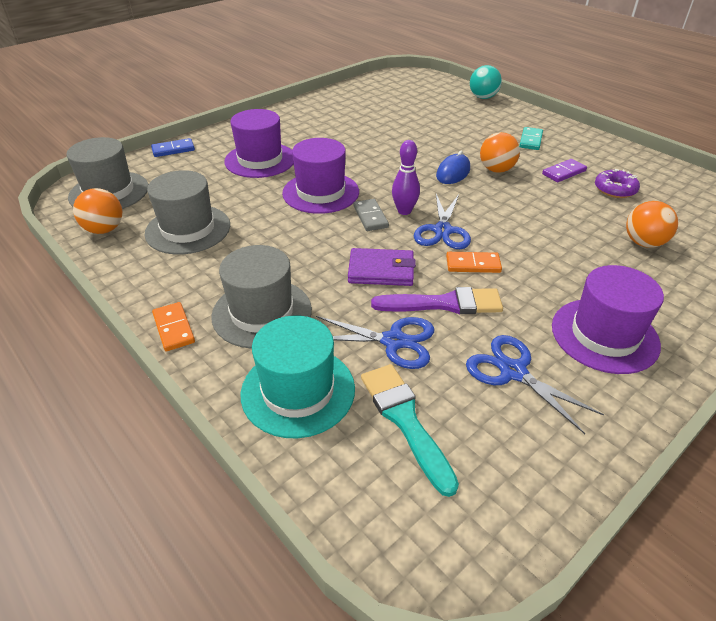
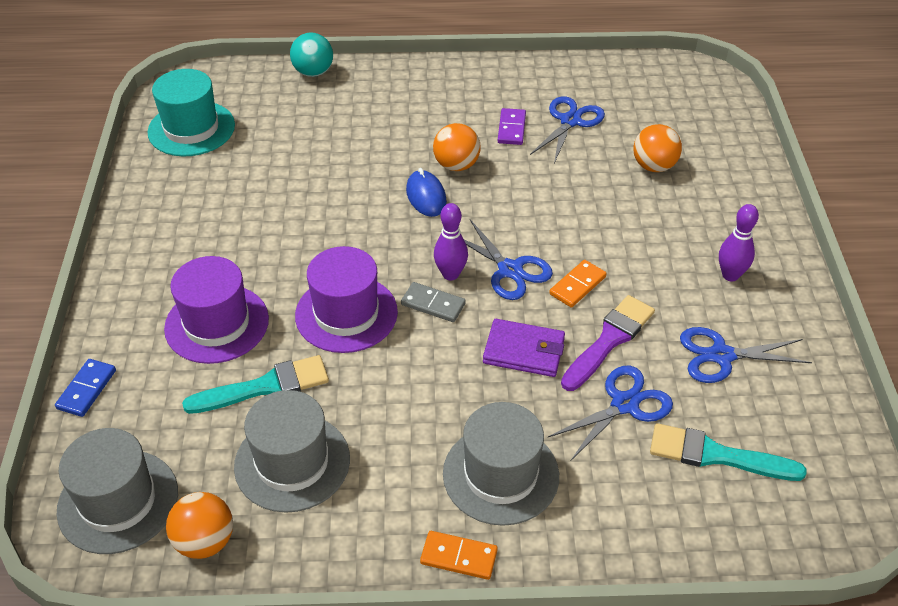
camera: 50 degrees left, 5 degrees up
(233, 194) = (265, 387): none -> turquoise brush
(298, 391) = (627, 505): turquoise hat -> turquoise hat (191, 129)
(381, 270) = (524, 351): purple wallet -> purple wallet turned 60 degrees clockwise
(530, 140) = (435, 106): turquoise domino -> none
(604, 335) = (730, 275): purple hat -> purple bowling pin
(615, 189) = (570, 121): purple donut -> blue scissors

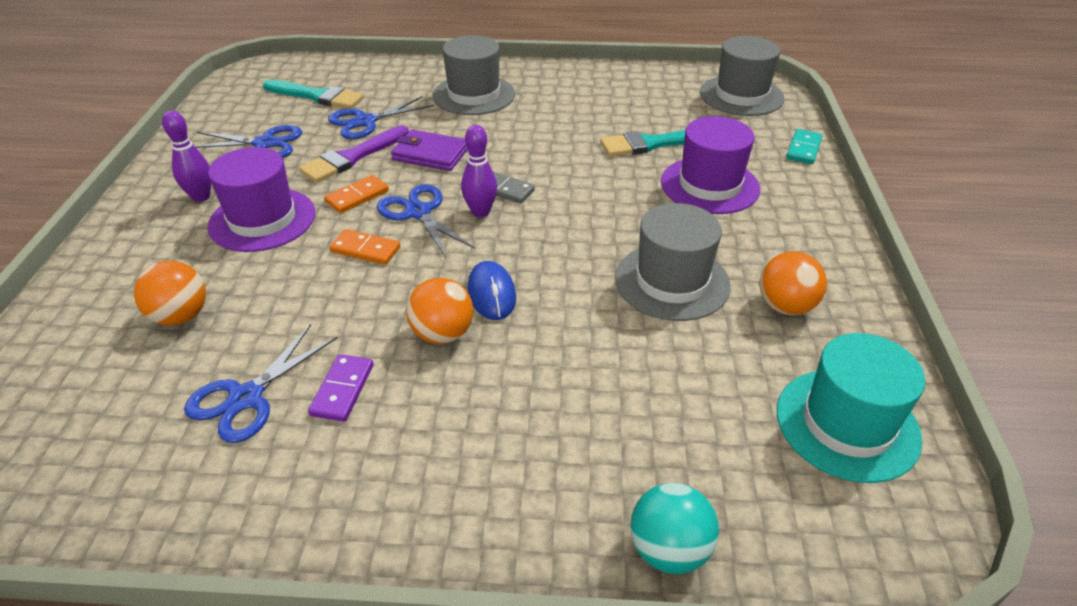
camera: 175 degrees left, 5 degrees down
(86, 389) = (803, 149): blue domino -> turquoise domino
(205, 541) = (674, 79): orange ball -> orange ball (785, 306)
(292, 462) = (623, 106): grey hat -> grey hat (672, 281)
(346, 313) = (587, 186): purple hat -> purple hat (262, 219)
(459, 557) = (511, 67): orange domino -> orange domino (365, 250)

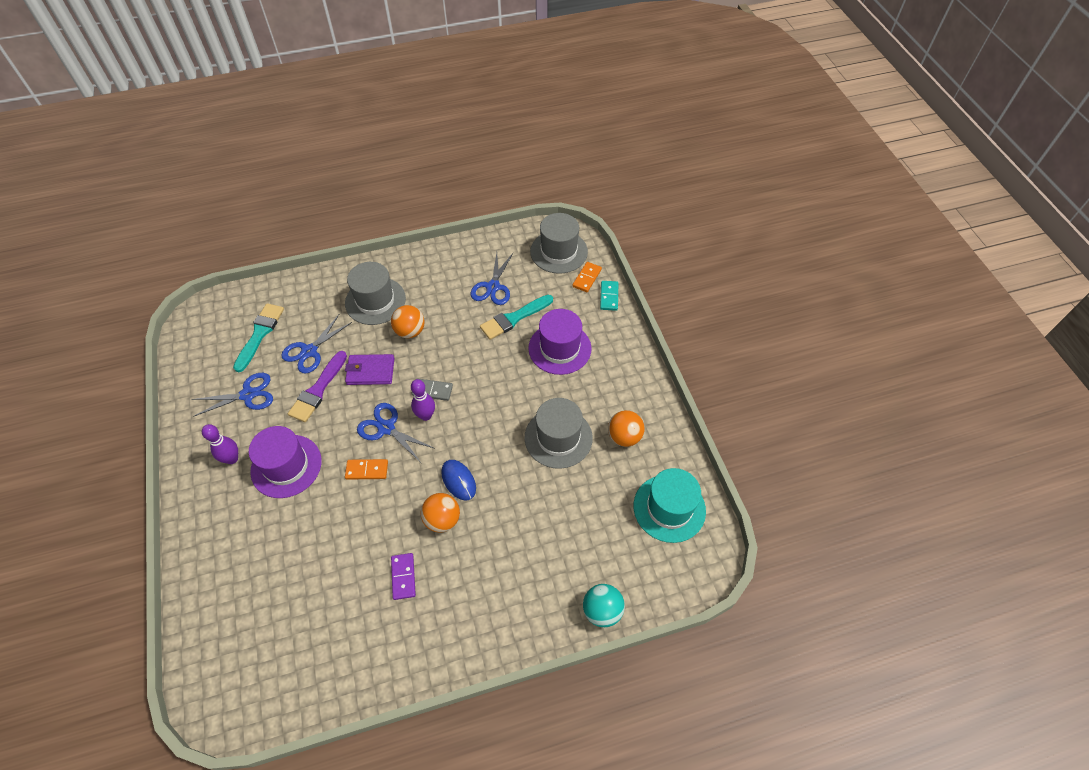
camera: 20 degrees left, 15 degrees up
(181, 316) = (279, 559): orange ball -> orange ball (410, 331)
(246, 398) = (351, 601): blue scissors -> blue scissors (493, 287)
(317, 96) = (260, 334): turquoise brush -> turquoise brush turned 75 degrees counterclockwise
(357, 196) = (339, 426): orange domino -> orange domino (587, 278)

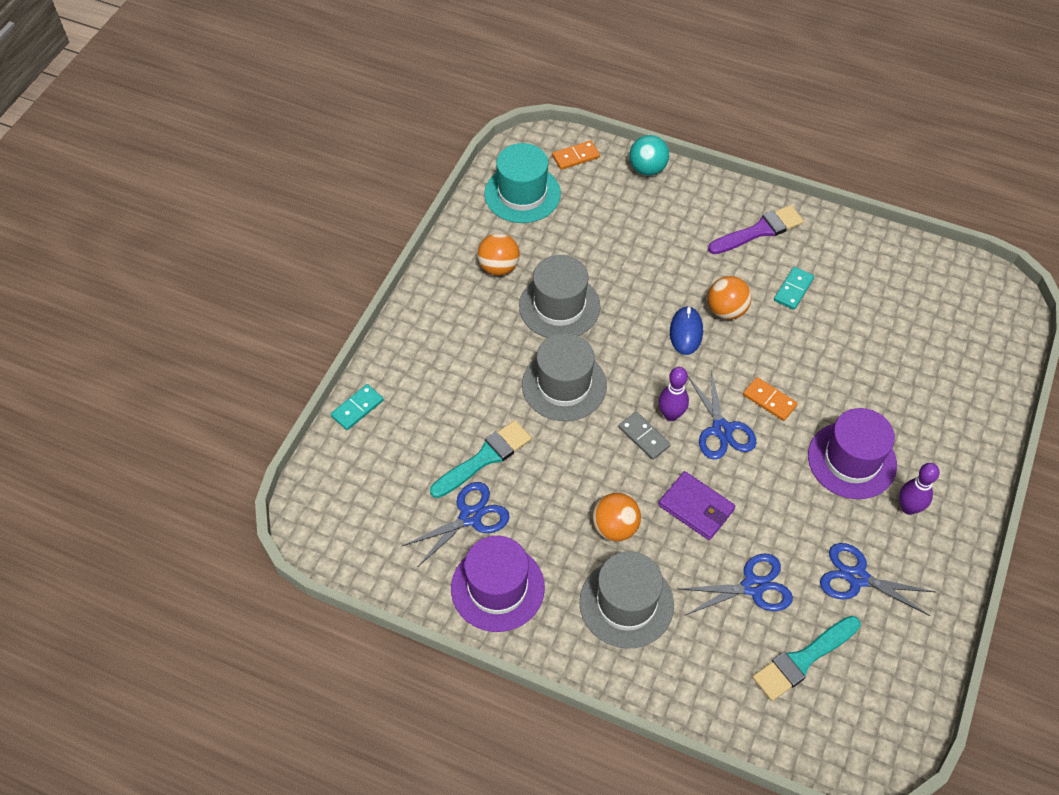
camera: 140 degrees left, 0 degrees up
(318, 390) = (771, 526): purple brush -> purple brush (759, 231)
(403, 577) = (793, 289): purple domino -> turquoise domino
(514, 318) = (484, 458): turquoise brush -> turquoise brush turned 45 degrees counterclockwise
(559, 251) = (347, 508): grey hat -> grey hat (564, 385)
(559, 348) = (471, 389): purple hat -> purple hat (497, 587)
(587, 278) = (355, 448): orange domino -> orange domino (575, 156)

